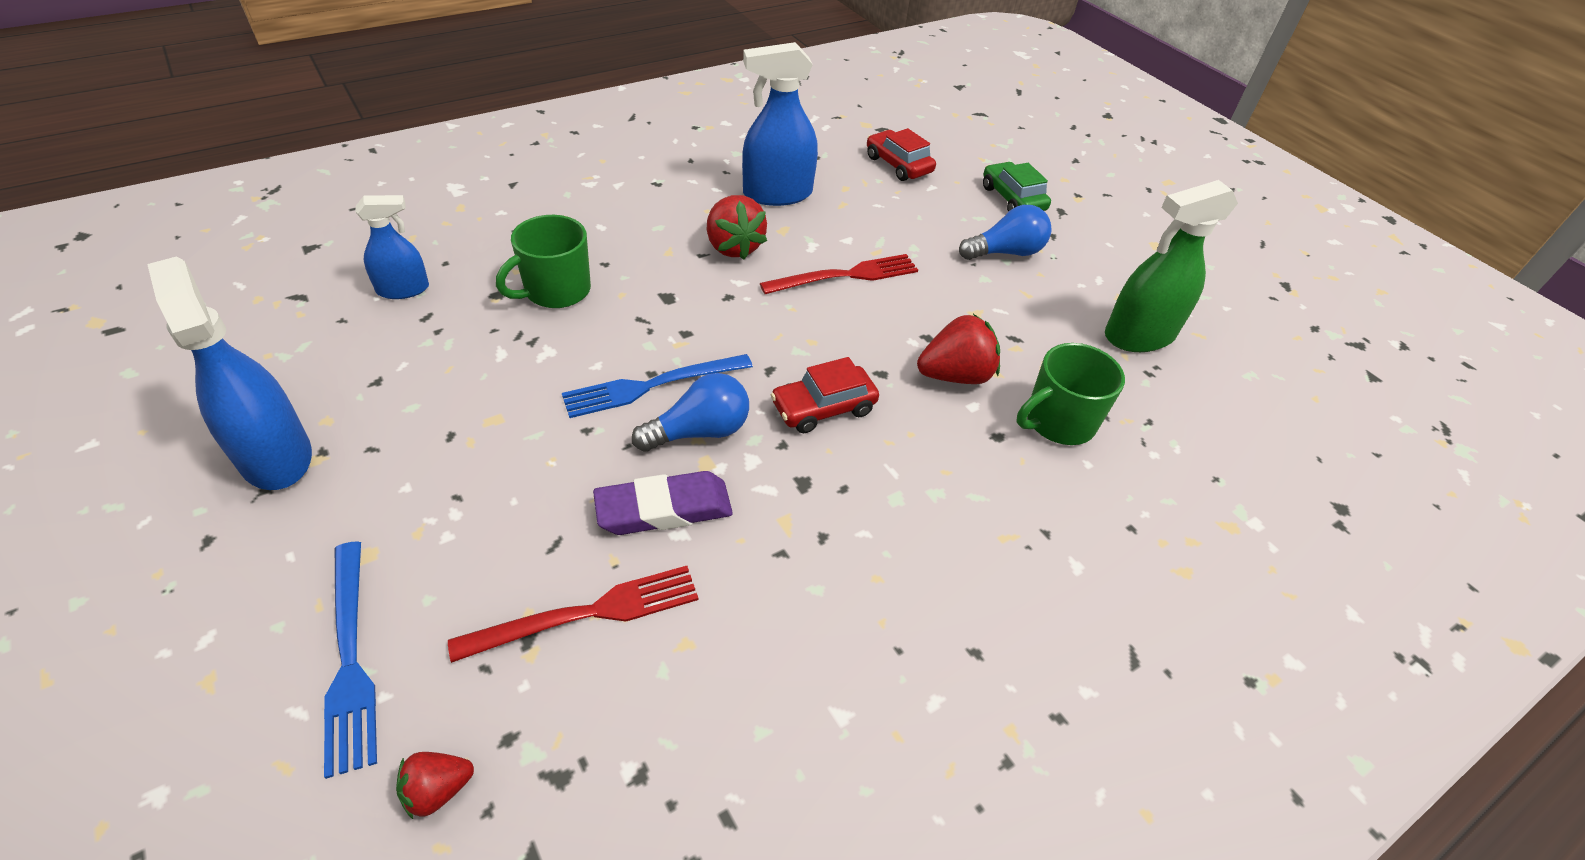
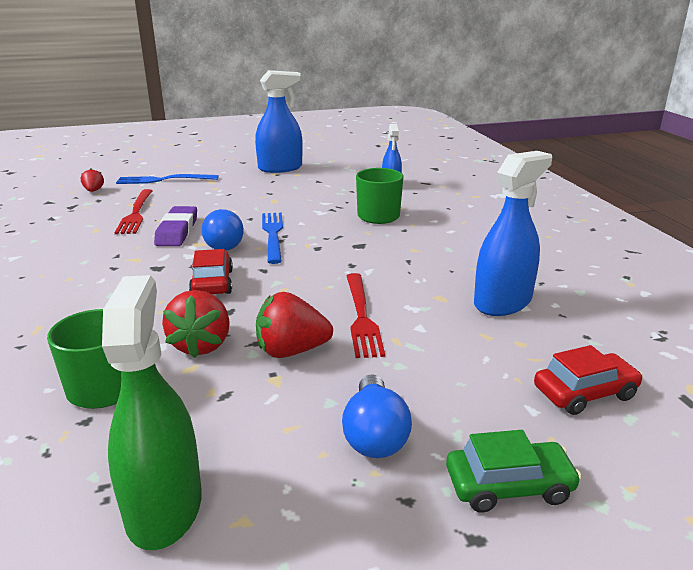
camera: 110 degrees right, 20 degrees down
(733, 247) = (416, 273): red strawberry -> red strawberry (291, 351)
(777, 194) = (503, 302): blue spray bottle -> blue spray bottle turned 45 degrees clockwise

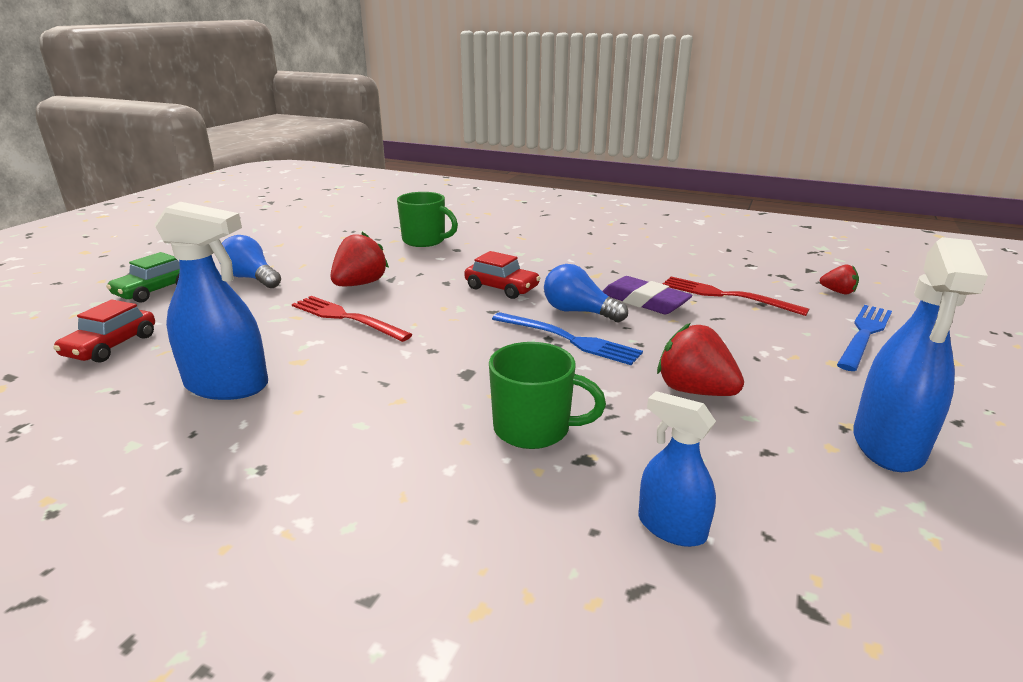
camera: 130 degrees right, 0 degrees up
(164, 507) = (317, 236): green spray bottle -> none
(201, 345) = (419, 266): red strawberry -> red strawberry (694, 390)
(503, 302) = (227, 385): blue spray bottle -> blue spray bottle turned 75 degrees counterclockwise

